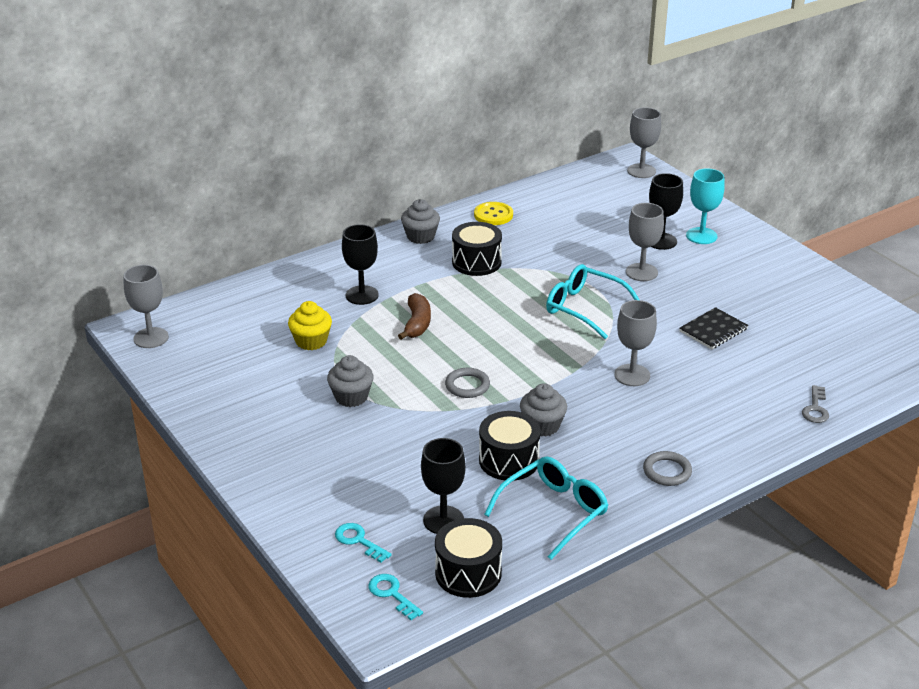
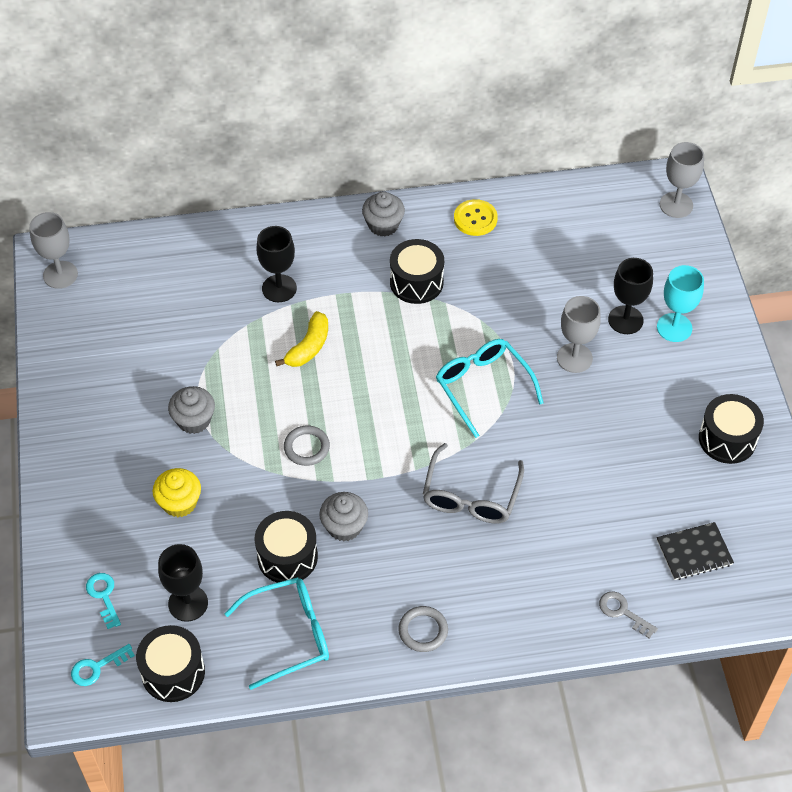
camera: 25 degrees right, 20 degrees up
(311, 341) = (198, 333): yellow cupcake -> yellow cupcake (179, 503)
(392, 594) = (97, 667): turquoise key -> turquoise key turned 105 degrees counterclockwise
(417, 324) = (308, 347): brown banana -> yellow banana
(632, 375) = (471, 496): grey goblet -> grey glasses
(713, 330) = (593, 467): black notebook -> black notebook (694, 552)
(798, 286) = (727, 439): none -> black drum
(815, 408) = (622, 612): grey key -> grey key turned 90 degrees clockwise

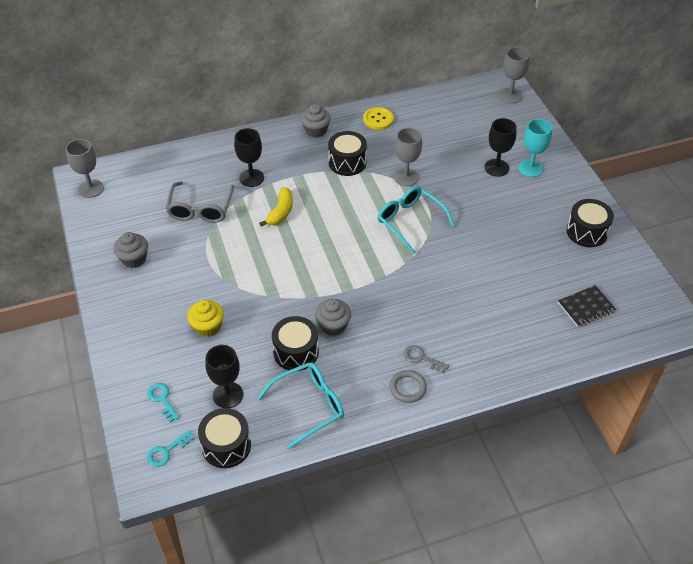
camera: 10 degrees left, 5 degrees down
(194, 420) = (207, 270): grey cupcake -> grey cupcake (134, 259)
(306, 447) = (294, 277): grey ring -> none
(471, 496) = (419, 292): grey glasses -> grey glasses (200, 209)
(574, 358) = (468, 195): grey goblet -> grey goblet (406, 177)
(622, 612) = (548, 354): grey key -> grey key (421, 358)

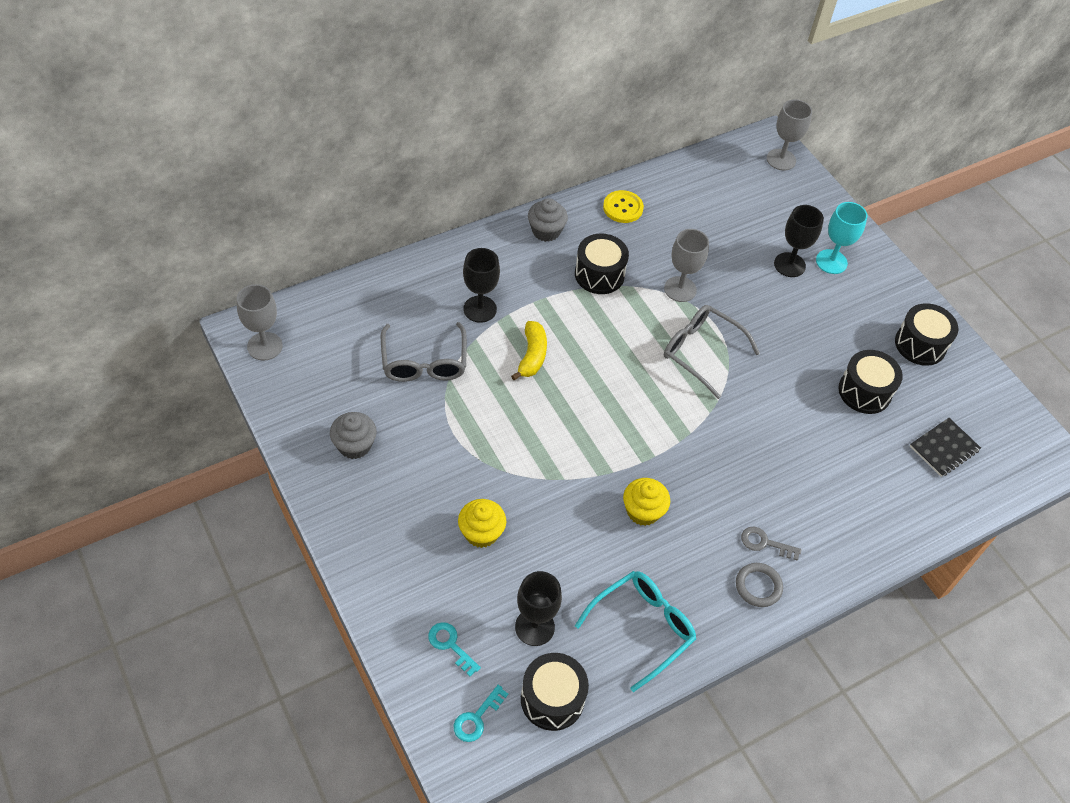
camera: 15 degrees left, 5 degrees up
(296, 352) = (605, 554): black drum -> black drum (864, 391)
(333, 325) = (643, 511): grey cupcake -> yellow cupcake
(410, 221) = (701, 352): turquoise glasses -> grey glasses

